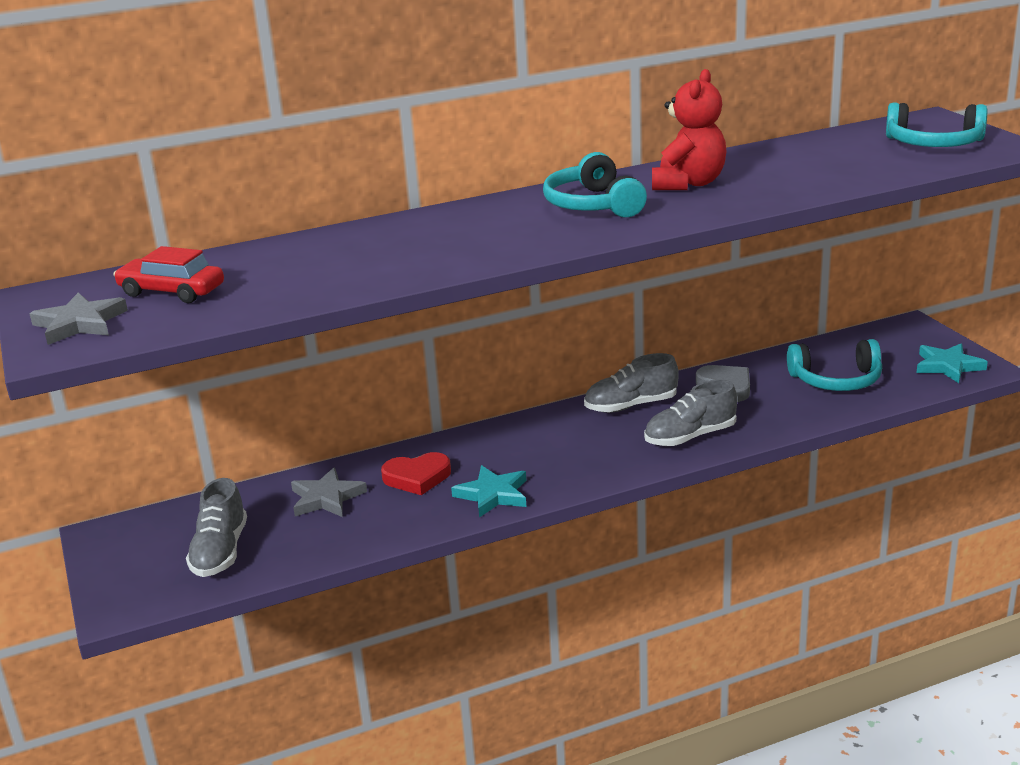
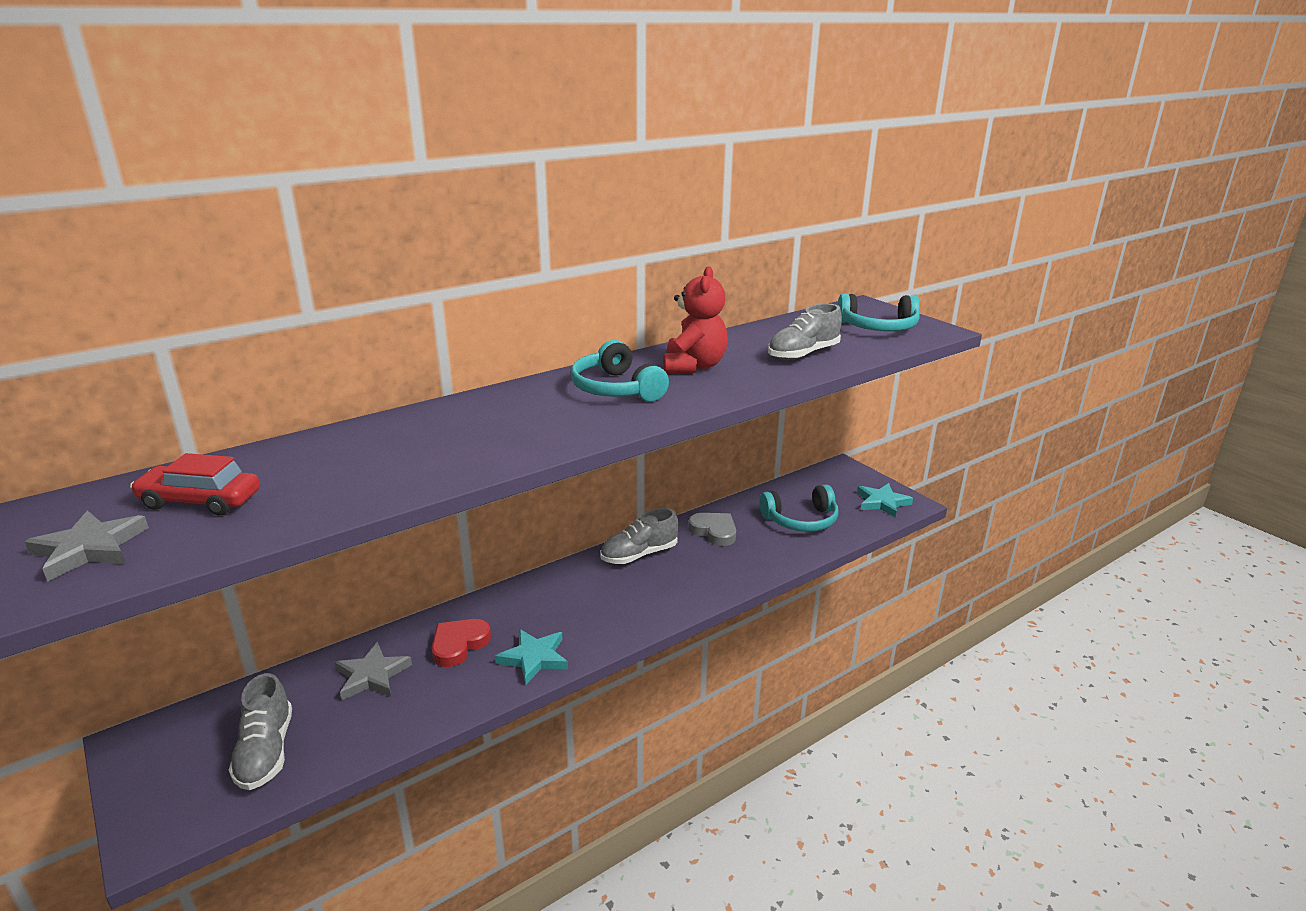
camera: 15 degrees left, 0 degrees up
(417, 477) = (459, 644): red heart -> red heart turned 150 degrees clockwise
(690, 437) = (697, 583): grey shoe -> grey shoe (803, 354)

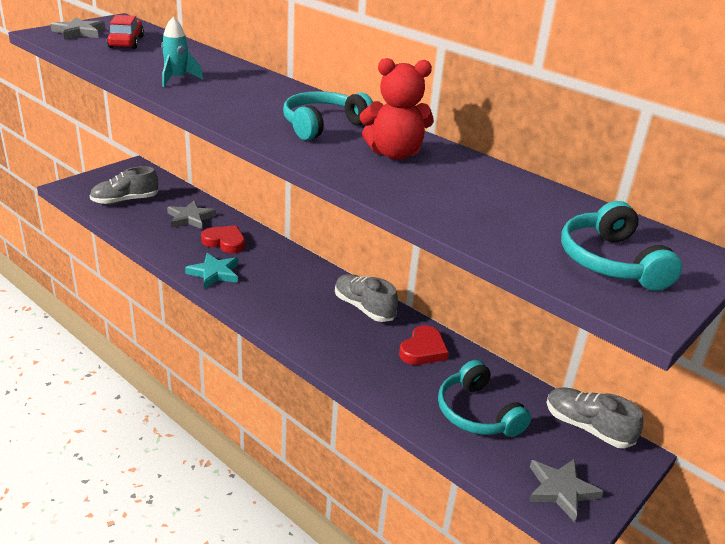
camera: 75 degrees right, 5 degrees up
(421, 462) = (177, 79): none -> turquoise rocket
(714, 531) = (423, 350): grey heart -> red heart
(803, 354) = (467, 207): grey shoe -> grey shoe (587, 427)
(882, 502) = (561, 490): turquoise star -> grey star

